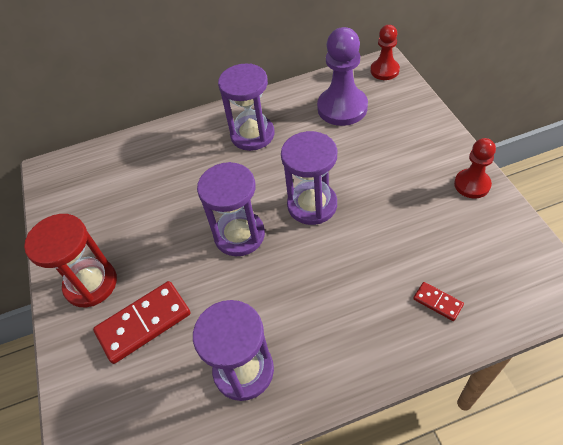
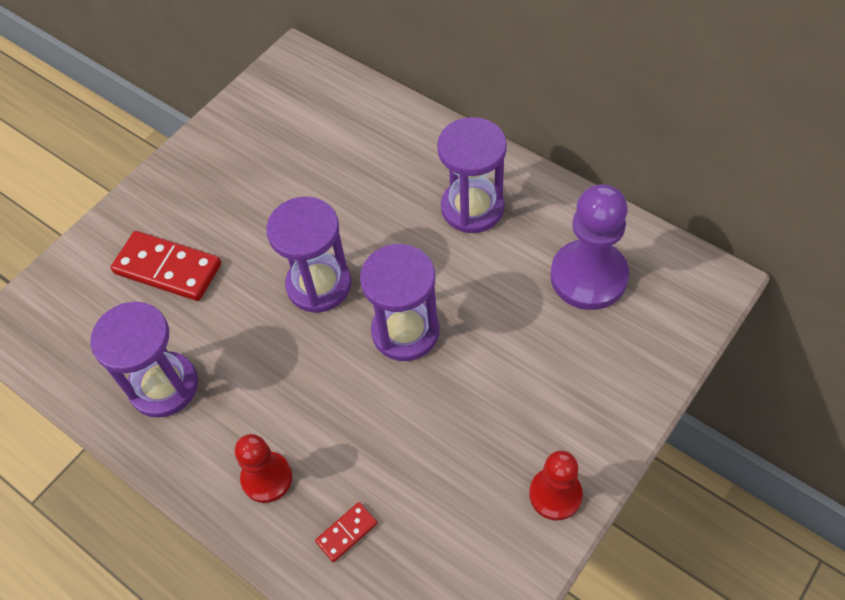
camera: 55 degrees right, 5 degrees up
(91, 284) = (185, 195): red hourglass -> none
(384, 70) = (701, 288): red pawn -> red pawn (267, 478)
(437, 302) = (347, 533): red domino -> red domino turned 45 degrees clockwise

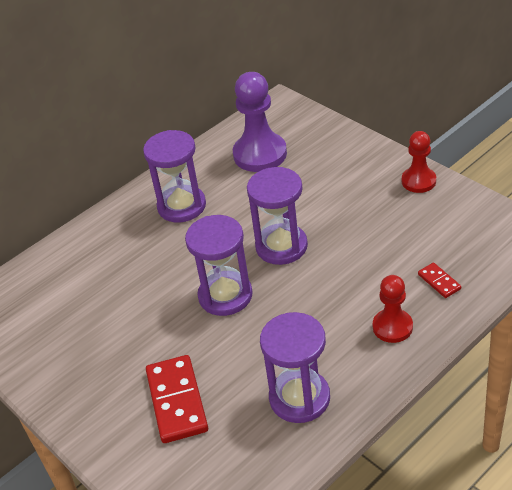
camera: 80 degrees left, 15 degrees down
(168, 268) = (176, 401): red domino -> red domino turned 45 degrees counterclockwise

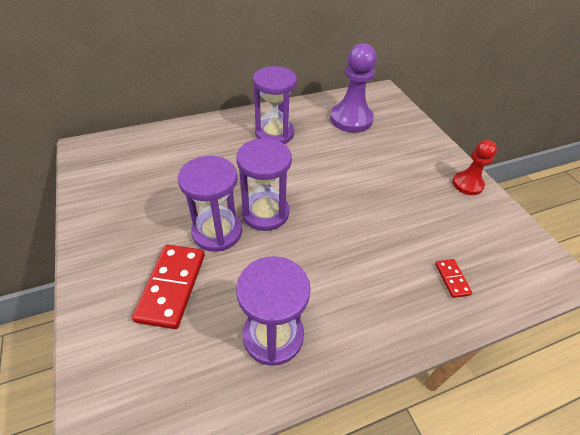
camera: 15 degrees right, 5 degrees up
(281, 246) = (330, 192): purple hourglass -> purple hourglass (217, 232)
(392, 327) = (391, 304): red pawn -> none

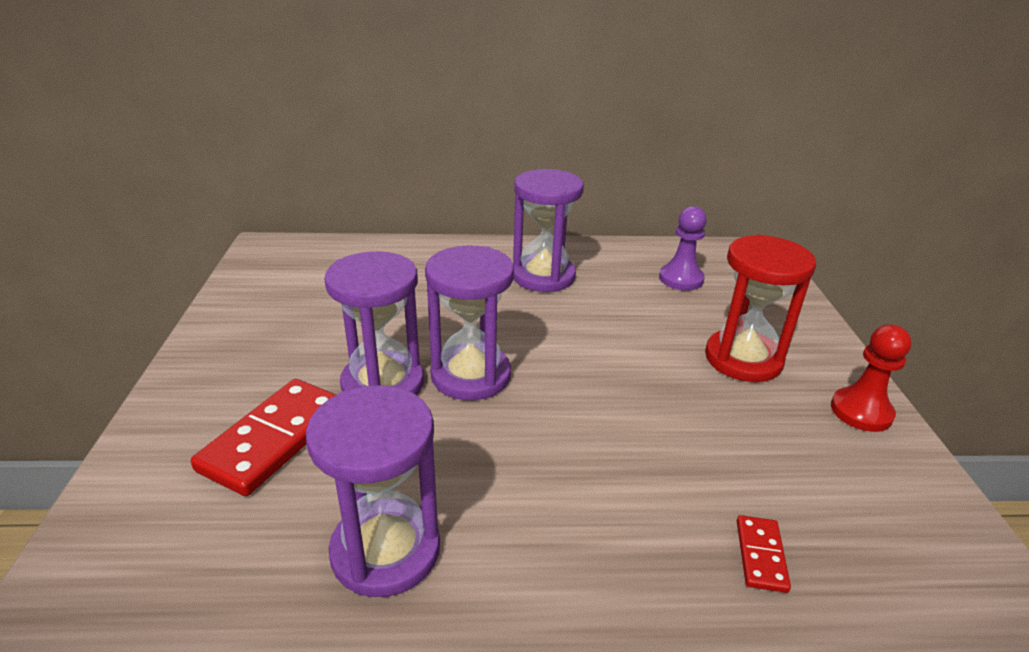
camera: 20 degrees right, 15 degrees down
(351, 119) = (681, 279): purple pawn -> purple pawn, size x0.60
(402, 166) = (743, 359): none -> red hourglass

